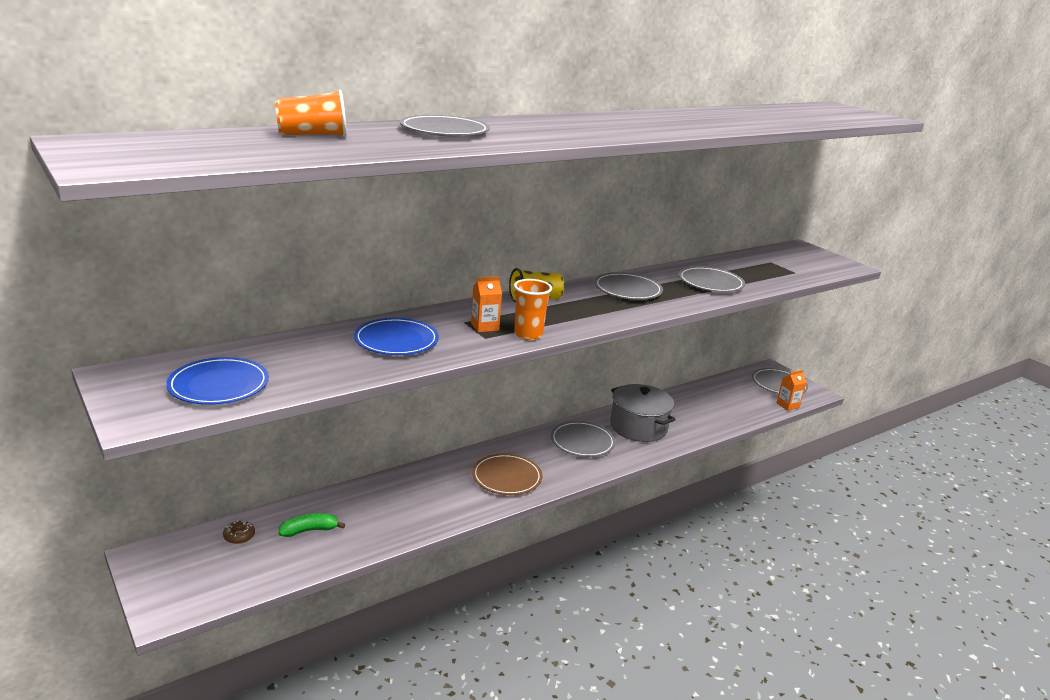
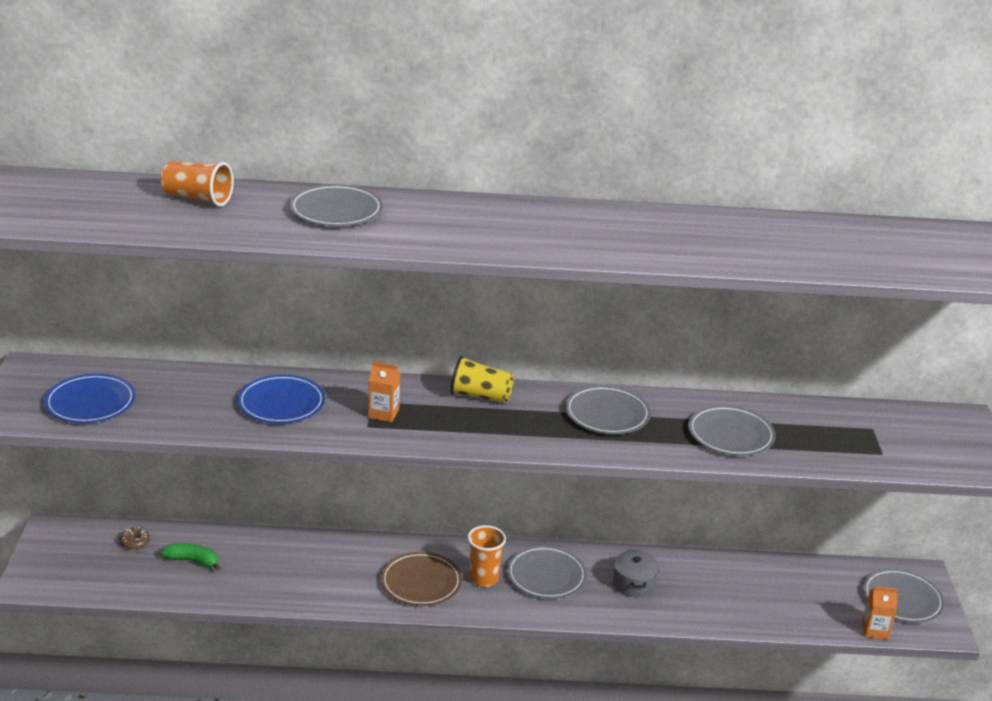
camera: 35 degrees right, 5 degrees up
(528, 334) = (414, 436): orange cup -> orange cup (483, 578)
(638, 427) = (633, 583): grey pot -> grey pot, size x0.57

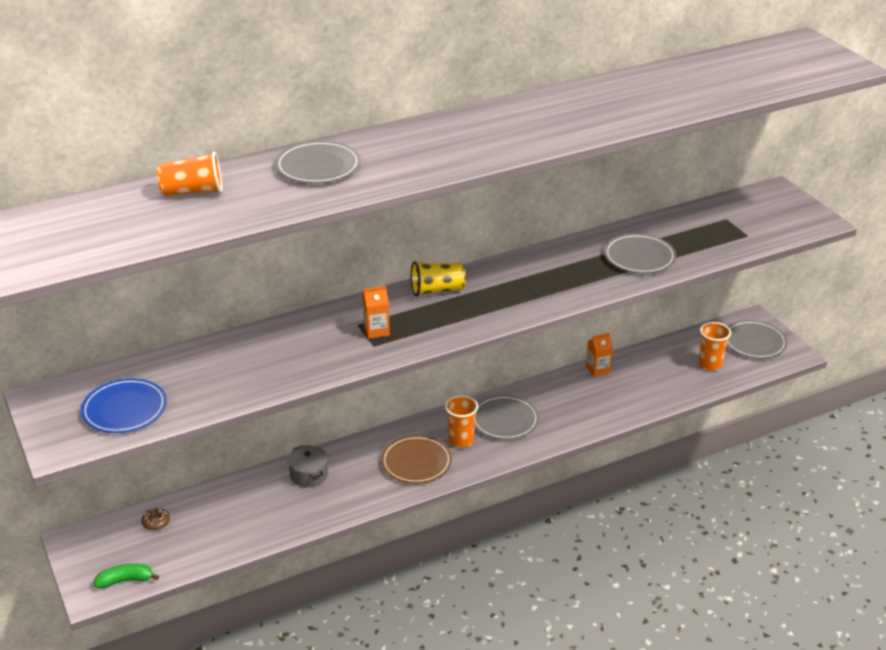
camera: 25 degrees left, 5 degrees up
(192, 561) = (219, 518): green banana -> green banana (125, 580)
(281, 403) = (287, 351): blue plate -> none
(607, 414) = (541, 271): grey plate -> none
(633, 583) = (571, 401): grey pot -> grey pot (309, 474)
(827, 604) = (710, 365): none -> orange cup
(875, 630) = (753, 372): orange carton -> orange carton (598, 370)

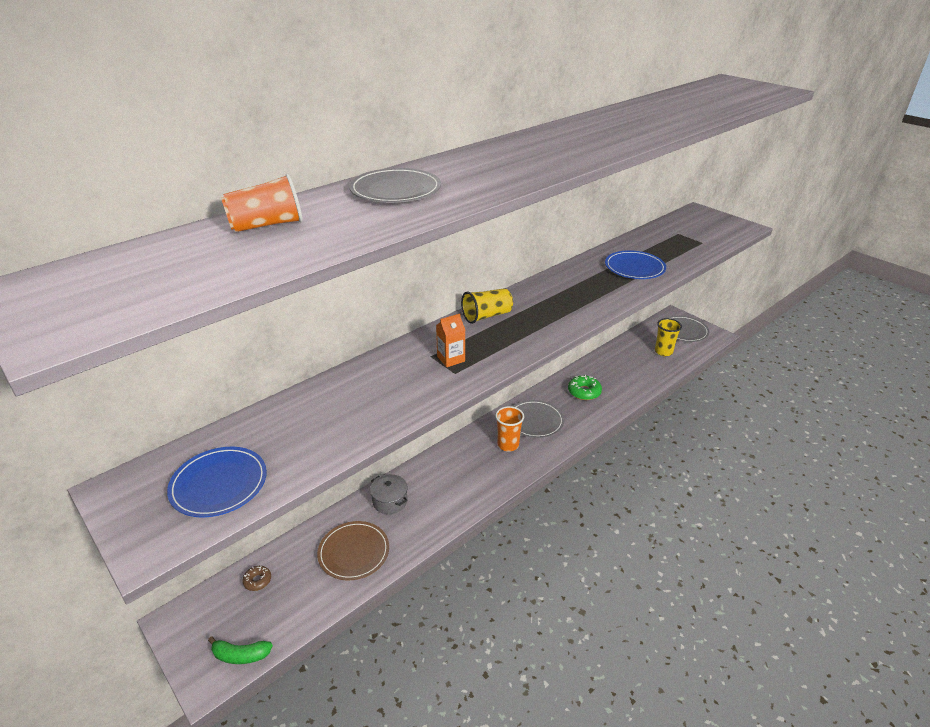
camera: 15 degrees left, 0 degrees up
(125, 580) = (241, 655): green banana -> green banana turned 150 degrees counterclockwise
(416, 462) = (479, 471): brown plate -> brown plate (354, 552)
(580, 397) = (584, 392): none -> green donut
(598, 370) = (585, 369): orange carton -> none
(639, 257) = (634, 268): grey plate -> blue plate
(710, 365) = (663, 352): orange cup -> yellow cup

